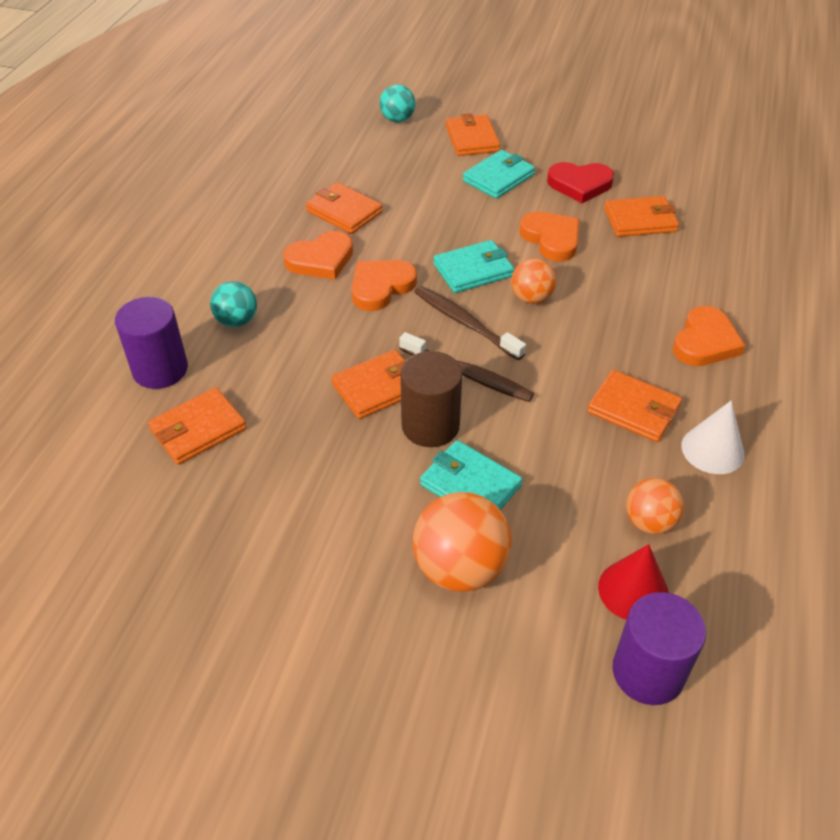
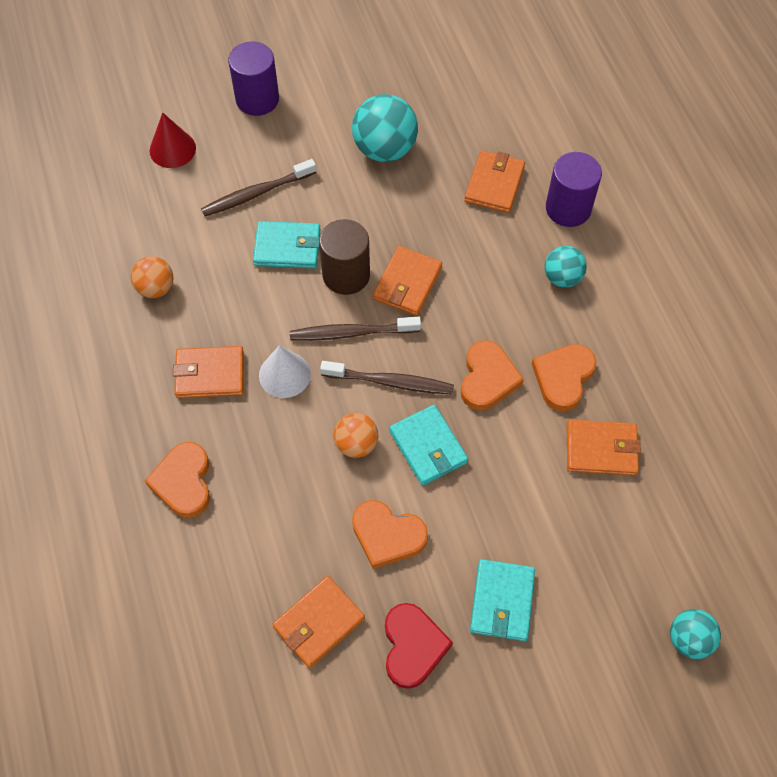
camera: 145 degrees right, 15 degrees up
(267, 534) = (385, 149): none -> turquoise ball
(460, 568) = (256, 193): orange ball -> brown toothbrush
(472, 139) = (581, 657): orange wallet -> none
(473, 270) = (428, 447): turquoise wallet -> turquoise wallet turned 60 degrees counterclockwise
(579, 185) = (413, 646): red heart -> red heart turned 120 degrees clockwise
(633, 590) = (145, 237): red cone -> red cone (172, 149)
(648, 672) = (116, 197): purple cylinder -> purple cylinder (257, 99)
(712, 450) = (135, 371): white cone -> white cone (284, 374)

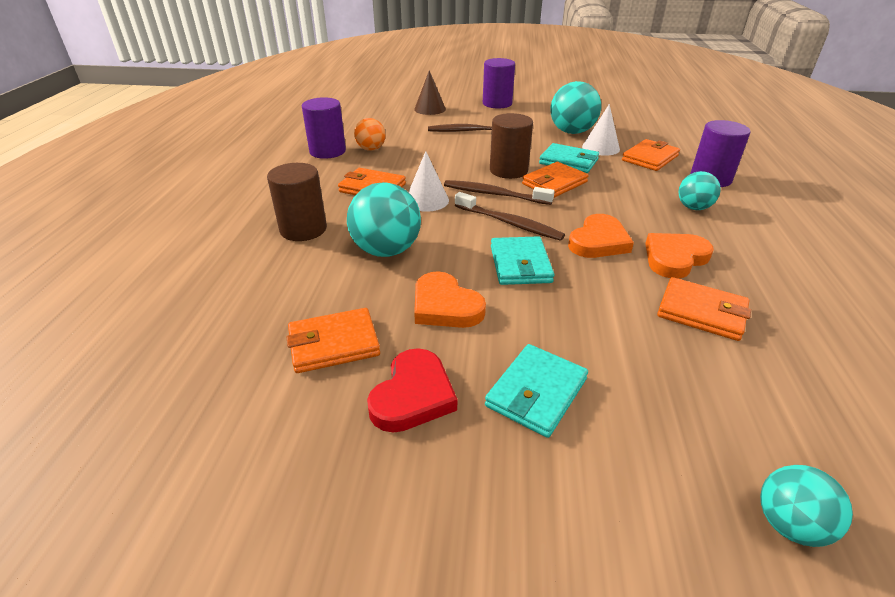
camera: 25 degrees right, 25 degrees down
(104, 315) = (327, 151): none -> purple cylinder
(172, 149) = (430, 109): red cone -> brown cone
(183, 482) = (303, 229): orange heart -> brown cylinder
(287, 247) = (474, 152): turquoise wallet -> turquoise wallet (568, 161)
(291, 480) = (386, 251): none -> turquoise ball
(356, 444) = (457, 246): orange ball -> none
(432, 178) = (600, 148): none -> white cone

